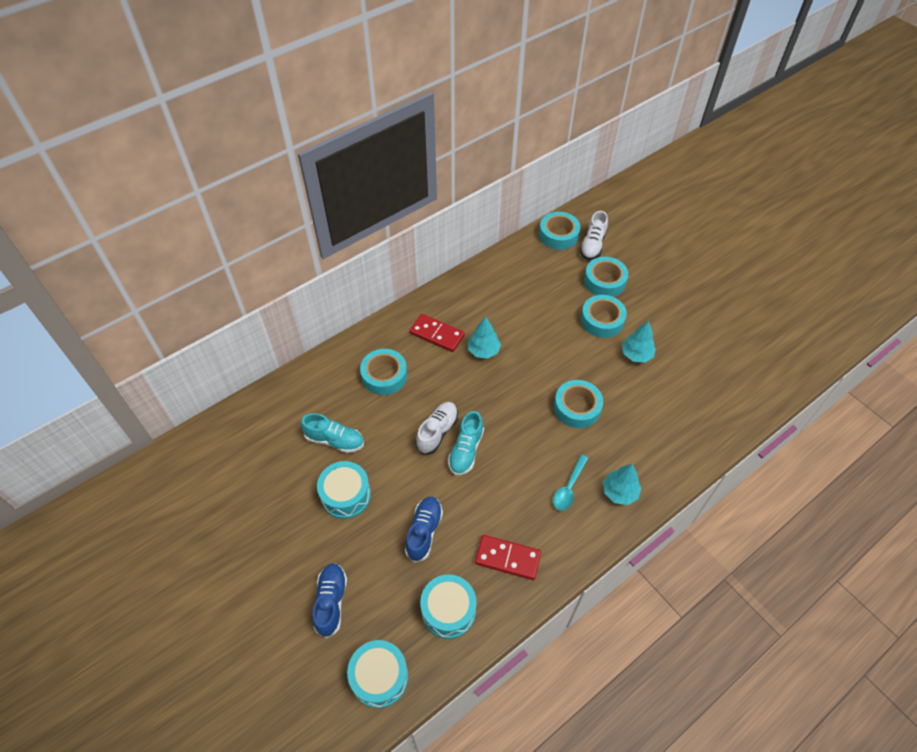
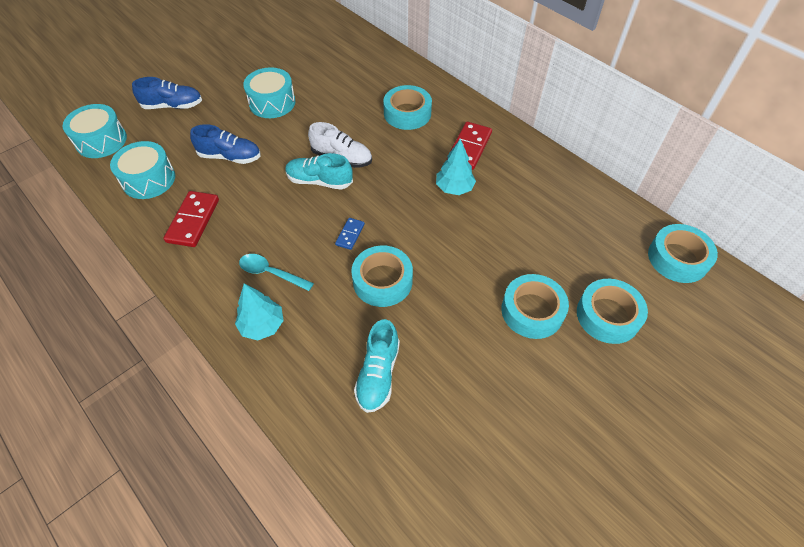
camera: 85 degrees right, 0 degrees up
(334, 440) = (329, 89): turquoise shoe -> turquoise shoe (378, 374)
(530, 428) = (350, 234): none -> blue domino
(592, 245) = (676, 301): white shoe -> none
(636, 355) = (479, 353): turquoise tree -> none

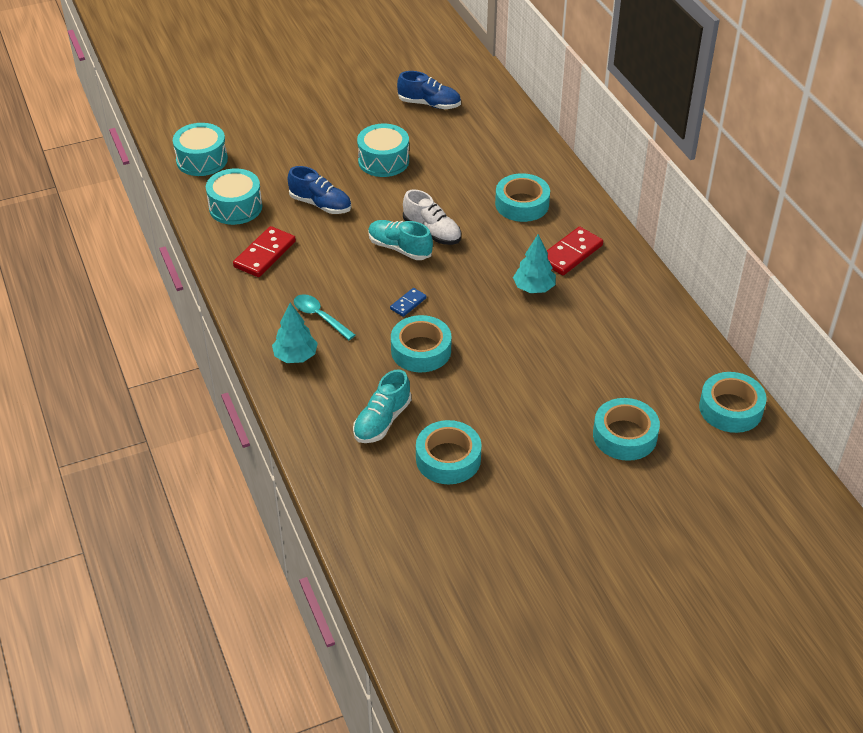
camera: 20 degrees right, 10 degrees down
(173, 106) = (281, 141): blue shoe -> blue shoe (429, 104)
(532, 311) = (552, 412): turquoise tape -> turquoise tape (448, 459)

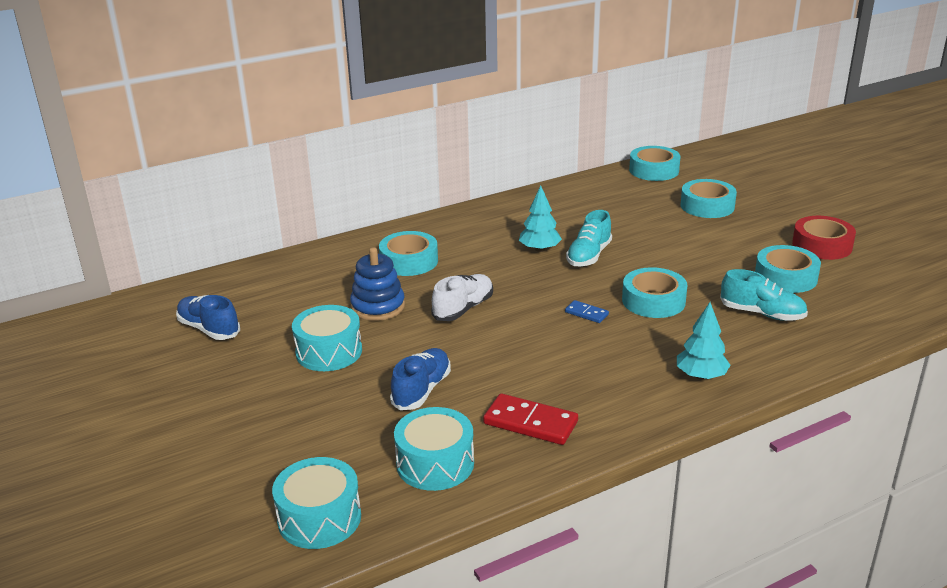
camera: 95 degrees left, 15 degrees down
(320, 317) = (630, 367): turquoise spoon -> none
(399, 248) = (496, 326): turquoise shoe -> turquoise shoe (589, 256)
(429, 104) = (209, 329): blue shoe -> blue shoe turned 60 degrees counterclockwise
(445, 185) = (378, 306): none -> blue stacking toy
(513, 511) = (822, 245): none -> red tape
(570, 253) = (483, 234): red domino -> none

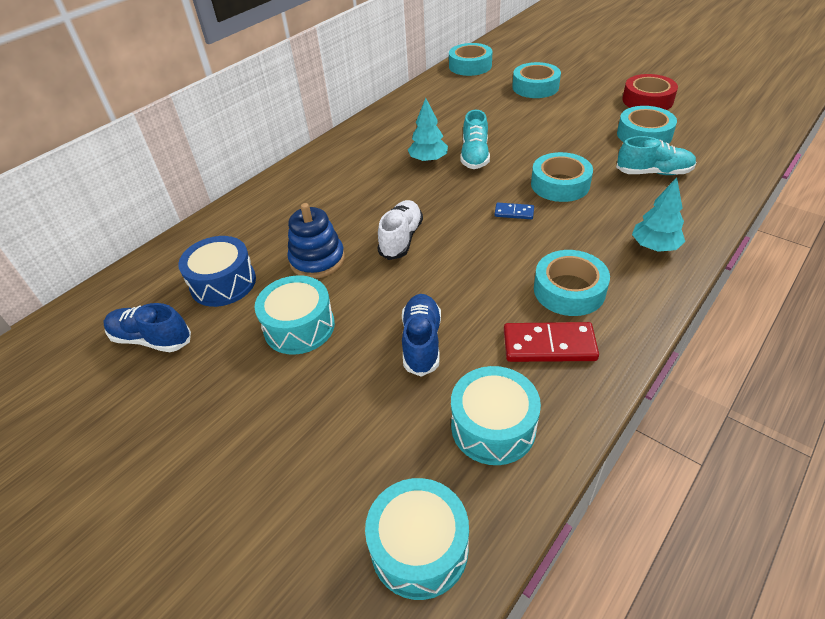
camera: 20 degrees left, 15 degrees up
(288, 304) = (223, 283): none -> blue drum
(409, 261) = (317, 203): turquoise tape -> turquoise tape (569, 290)

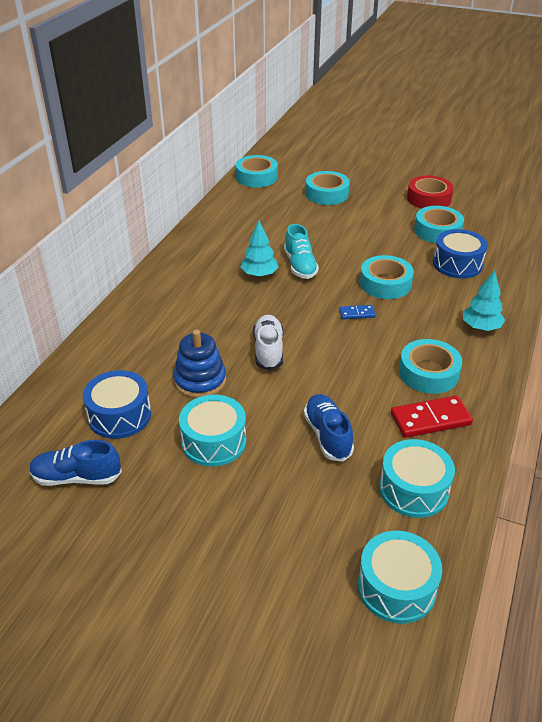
camera: 20 degrees left, 5 degrees down
(653, 173) = (457, 264): turquoise shoe -> blue drum

